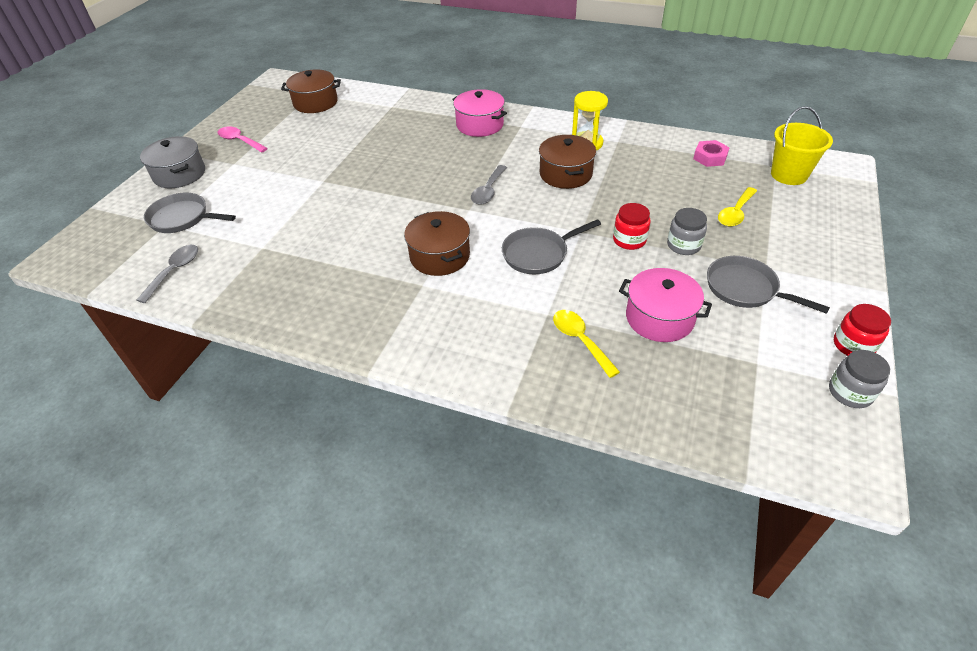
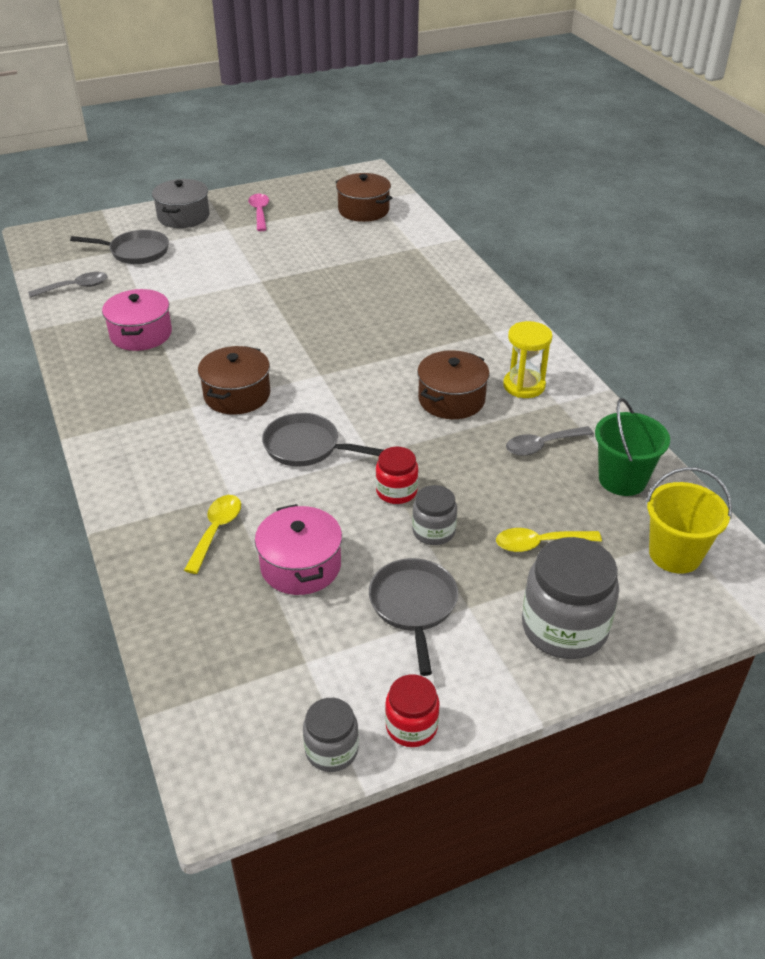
camera: 45 degrees right, 5 degrees down
(182, 218) = (135, 252): grey pan -> grey pan turned 120 degrees clockwise
(480, 125) = (459, 308): pink pot -> pink pot (141, 334)
(488, 191) = (362, 370): grey spoon -> grey spoon (542, 445)
(710, 157) = (622, 479): pink nut -> green bucket
(815, 242) = (564, 628): none -> grey jar

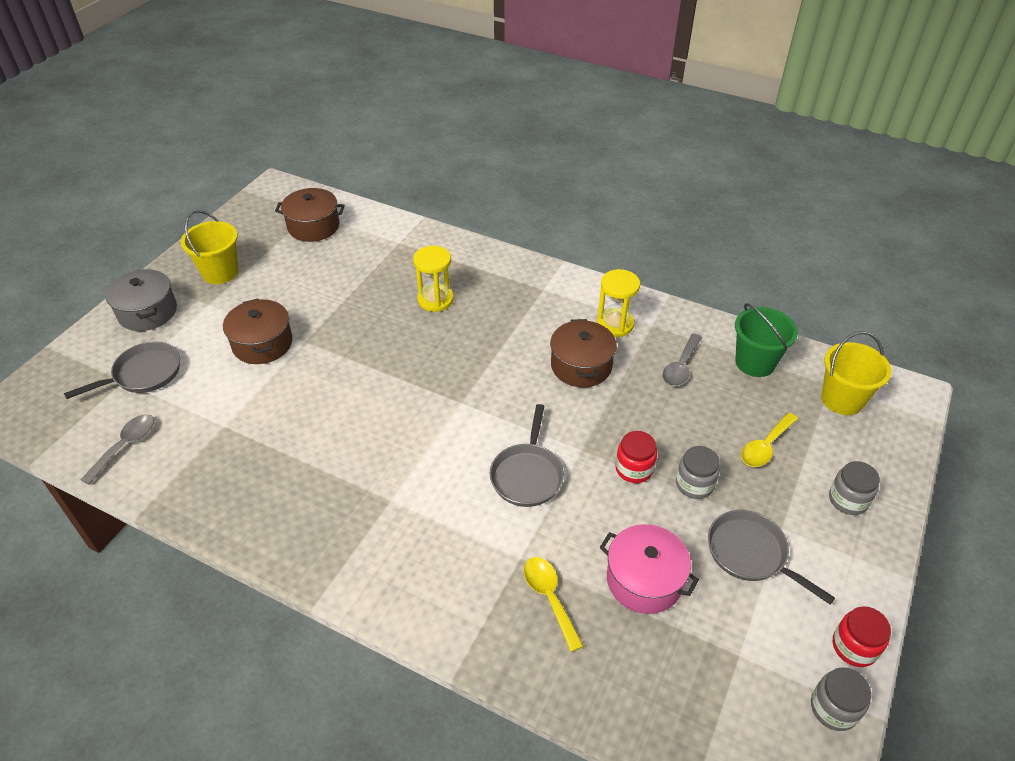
camera: 40 degrees left, 5 degrees up
(141, 334) = (256, 456): pink pot -> none
(237, 395) = (416, 463): brown pot -> brown pot (262, 343)
(260, 212) = (220, 272): pink spoon -> yellow bucket
(306, 447) = (527, 474): grey pan -> grey pan turned 60 degrees counterclockwise
(392, 298) = (435, 300): none -> yellow hourglass
(564, 628) = (848, 500): grey jar -> grey jar, size x0.55

